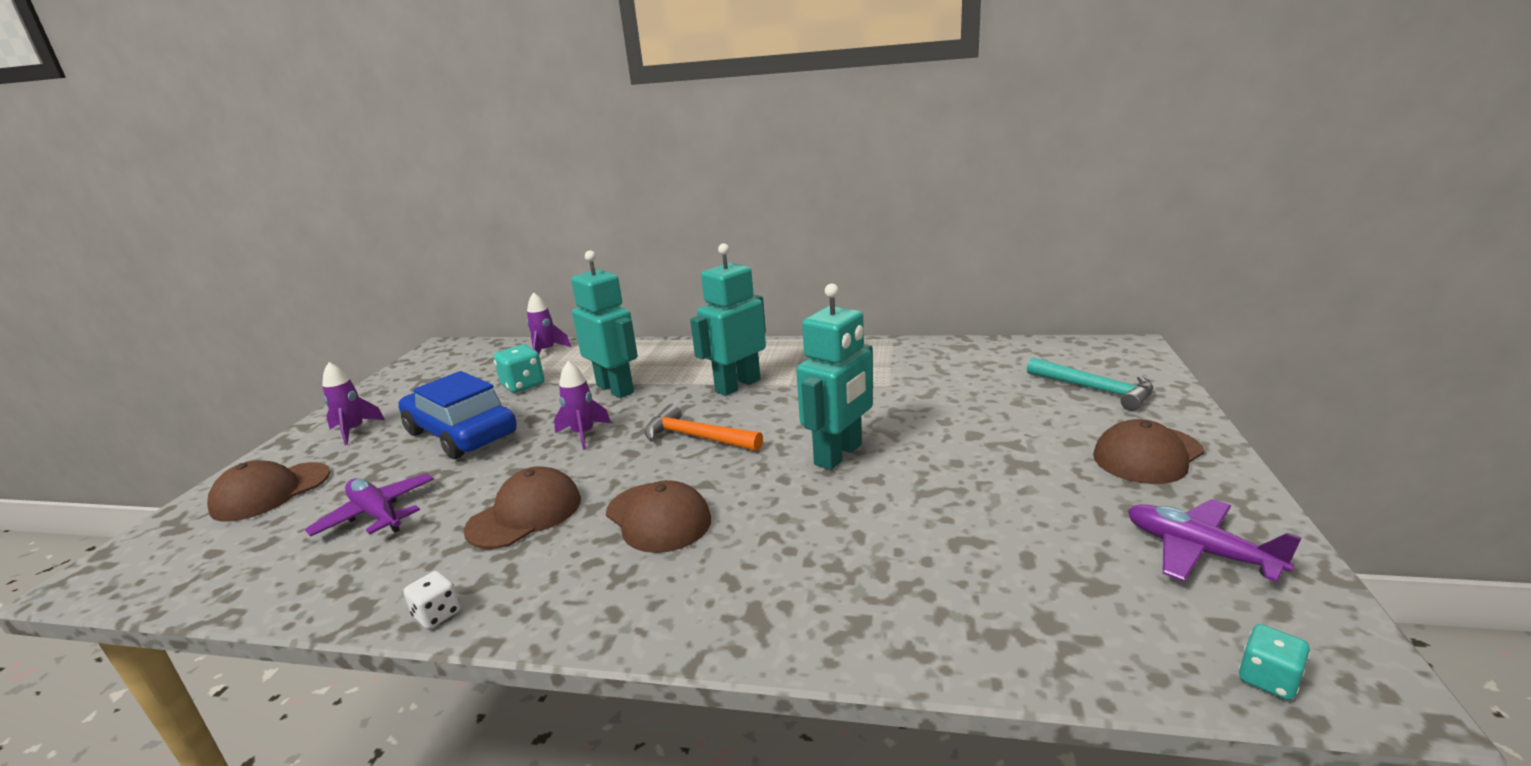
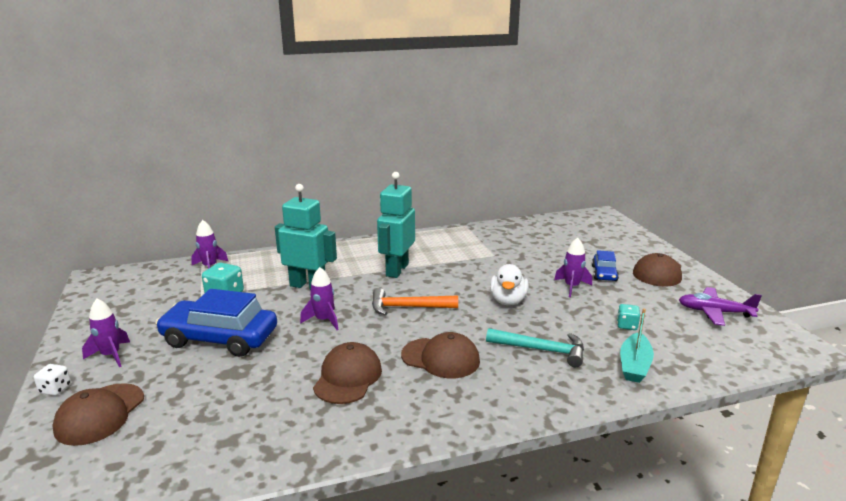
camera: 30 degrees left, 0 degrees up
(377, 514) = (228, 405): purple plane -> none
(437, 614) = (366, 446): white dice -> white dice (55, 389)
(839, 455) = (508, 301): turquoise robot -> white duck
(936, 609) = (634, 365): none -> turquoise boat
(961, 452) = (572, 287): none -> purple rocket
(1040, 440) = (604, 273): none -> blue car
(1095, 389) = (605, 241): turquoise hammer -> turquoise hammer (541, 350)
(1268, 679) = (777, 356): turquoise dice -> turquoise dice (627, 325)

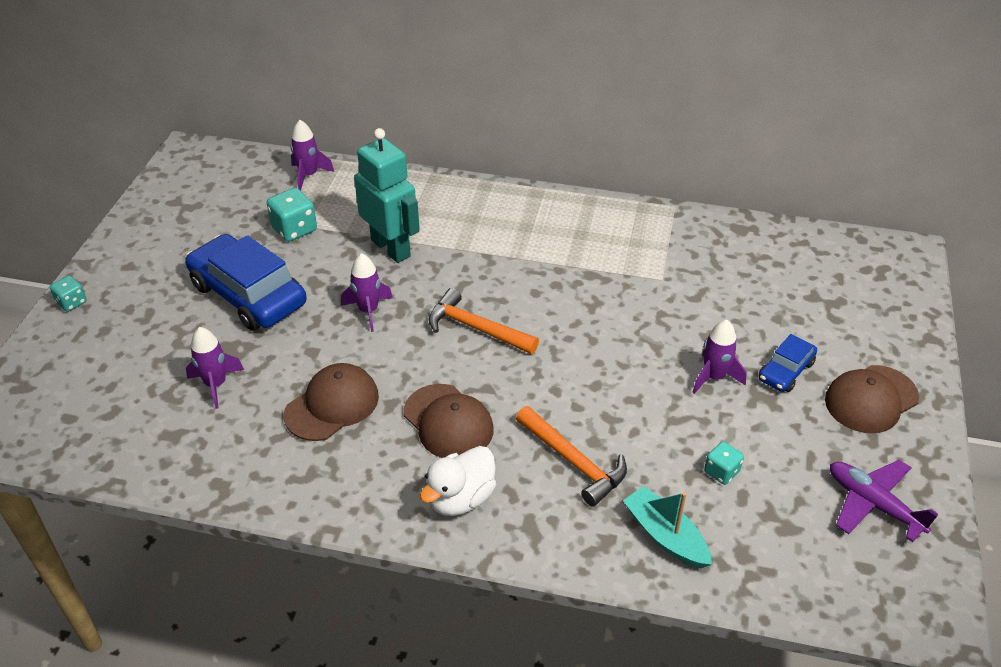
camera: 30 degrees right, 20 degrees up
(55, 389) = (72, 302): white dice -> turquoise dice
(100, 414) = (90, 351): brown cap -> none
(111, 355) = (139, 277): purple rocket -> purple rocket (216, 384)
(397, 270) = (513, 259): turquoise robot -> none
(508, 301) = (606, 367): white duck -> white duck (460, 498)
(541, 350) = (573, 461): turquoise hammer -> orange hammer
(634, 365) = (665, 536): turquoise boat -> turquoise boat turned 90 degrees clockwise

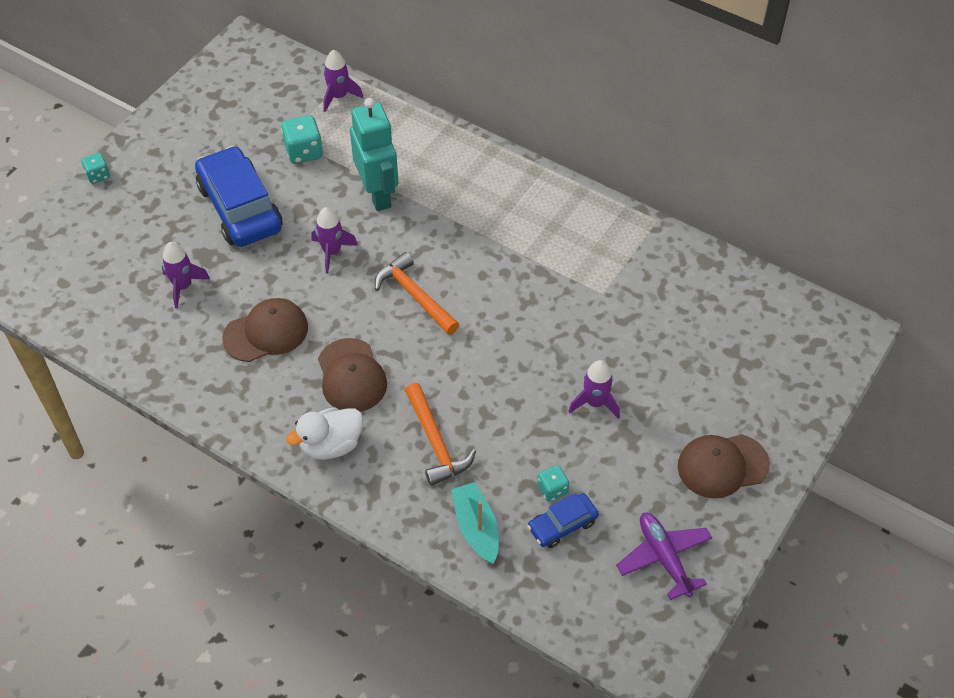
camera: 20 degrees right, 10 degrees up
(786, 371) = (662, 416): blue car -> blue car (562, 525)

